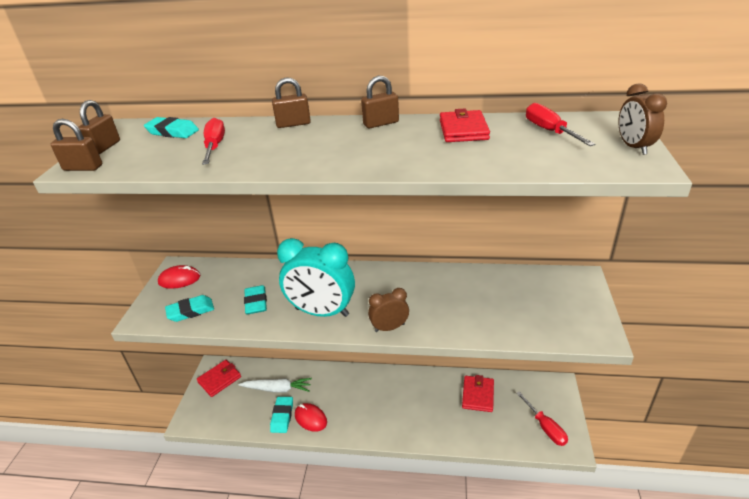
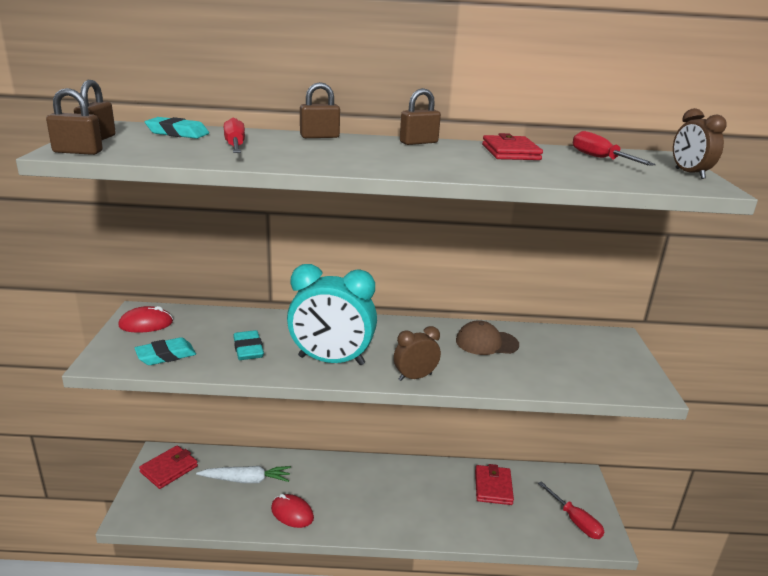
camera: 10 degrees left, 10 degrees down
(282, 416) = (255, 511): turquoise eraser -> none
(459, 288) = (486, 342): none -> brown cap

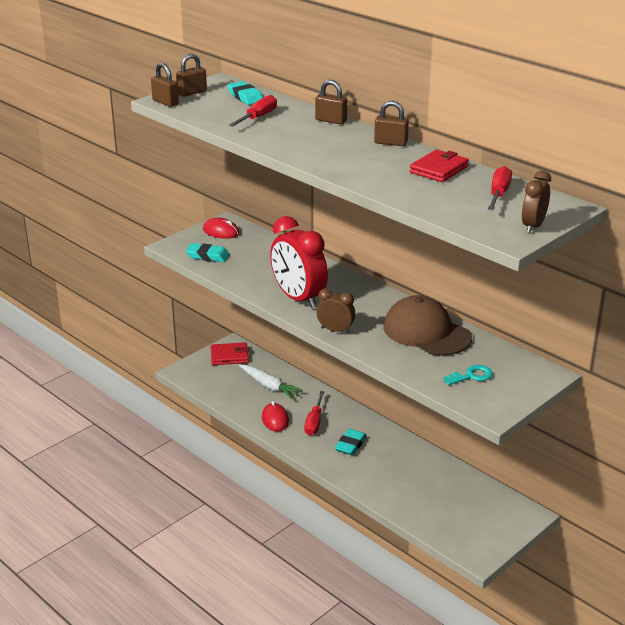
camera: 45 degrees right, 5 degrees up
(248, 349) = (258, 271): turquoise eraser -> turquoise eraser (350, 445)
(331, 360) = (298, 298): turquoise clock -> red clock
(486, 342) = (426, 332): brown cap -> brown cap, size x1.64
(493, 487) = (439, 480): red wallet -> none
(575, 521) = (472, 533): red screwdriver -> red screwdriver (314, 422)
(581, 365) = (471, 376): none -> turquoise key

